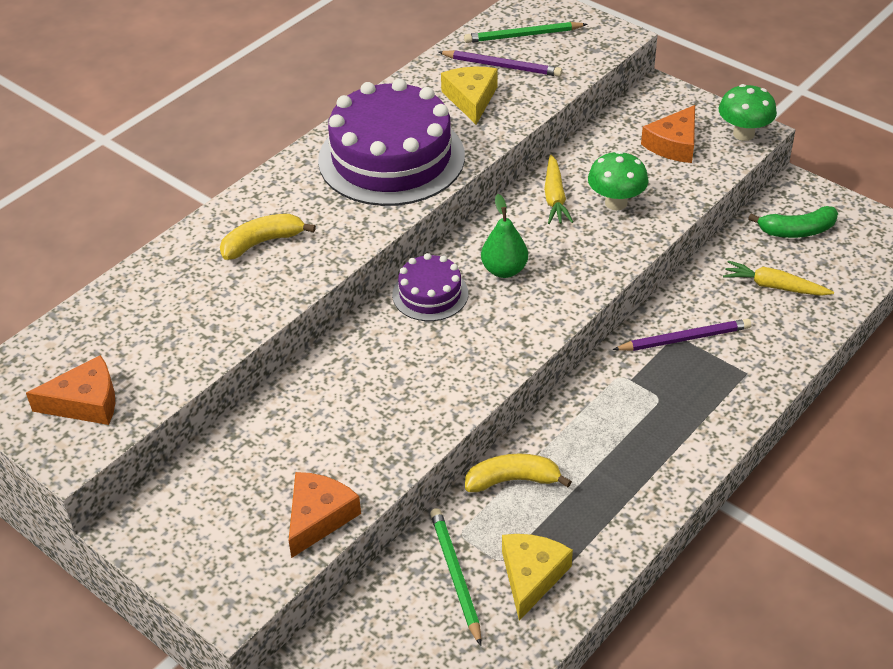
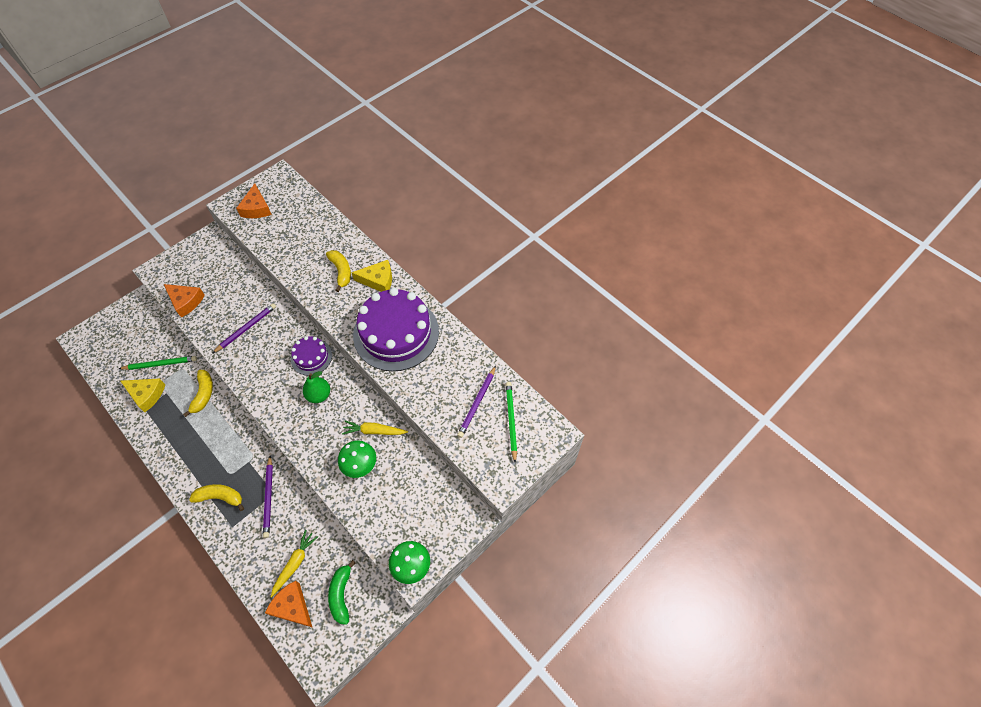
camera: 95 degrees right, 15 degrees up
(378, 398) = (246, 328): none -> purple pencil
(471, 99) = (444, 381): yellow cheese -> yellow cheese (378, 280)
(674, 144) = (410, 514): orange cheese -> orange cheese (292, 607)
(703, 400) = (220, 497): none -> yellow banana

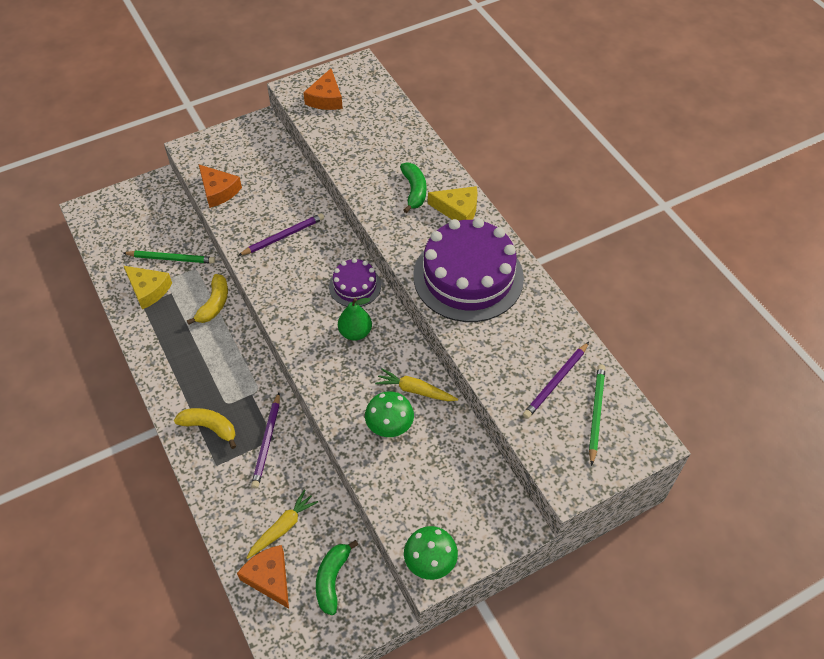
camera: 15 degrees right, 5 degrees down
(341, 271) = (414, 191): yellow banana -> green banana

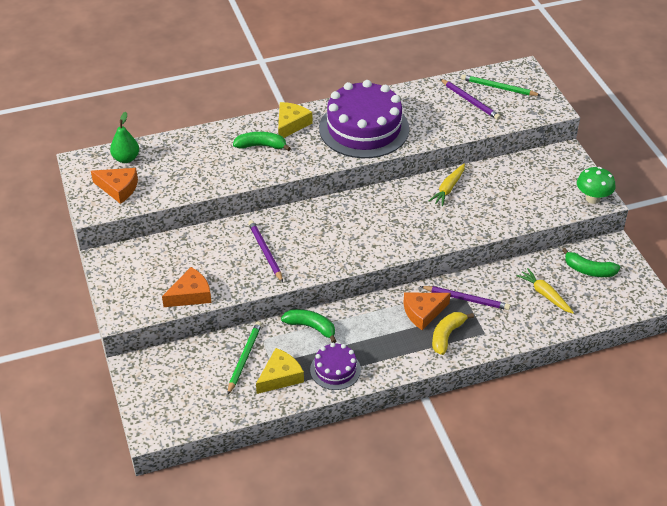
camera: 80 degrees left, 10 degrees down
(214, 304) = (311, 327): yellow banana -> green banana
(269, 578) = (586, 305): orange cheese -> orange cheese (423, 312)
(355, 286) = (336, 211): purple cake -> purple cake (335, 369)
(355, 332) = (385, 216): green pear -> green pear (126, 158)
(389, 427) = (480, 206): green mushroom -> none

